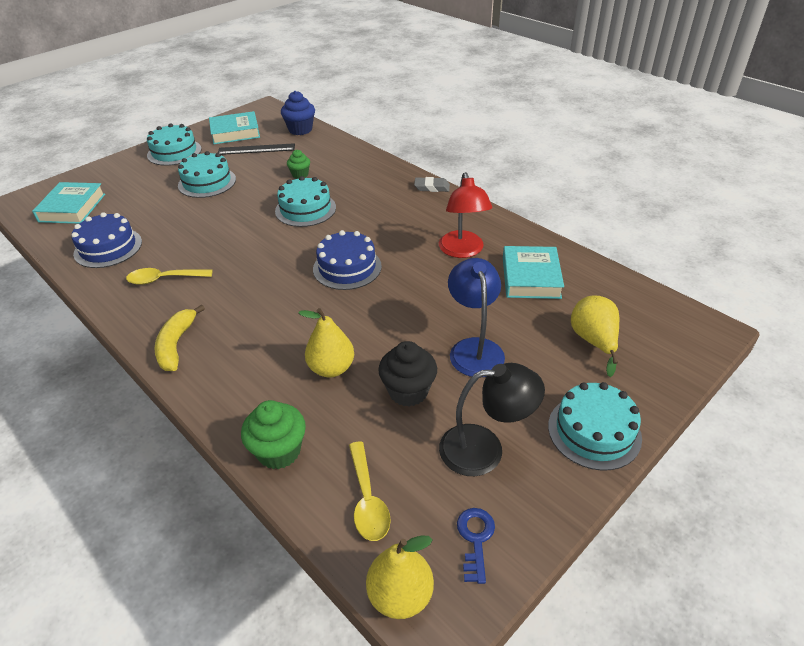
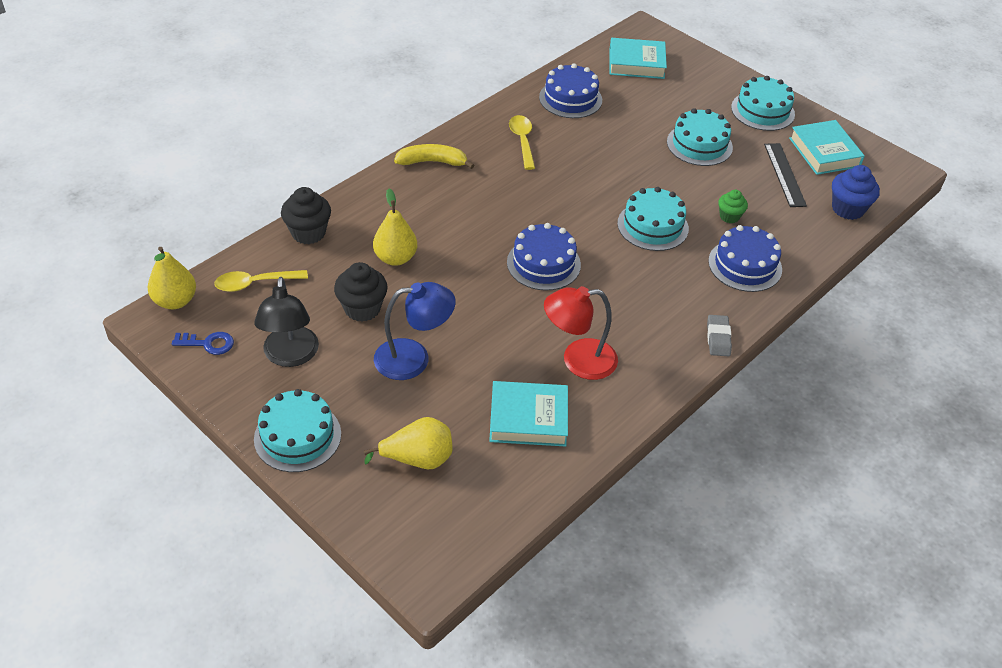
camera: 85 degrees right, 5 degrees up
(279, 451) = (308, 233): green cupcake -> black cupcake
(355, 172) = (745, 265): none -> blue cake

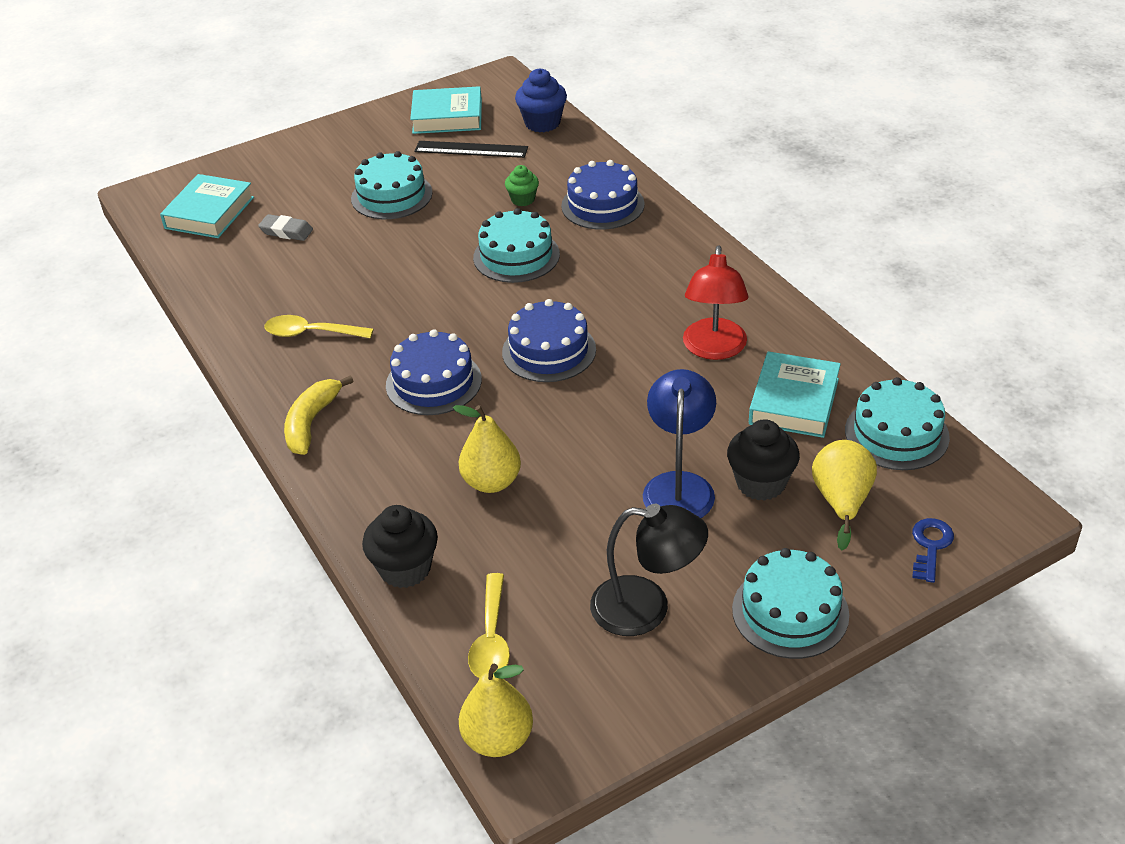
camera: 70 degrees left, 5 degrees down
(208, 343) = (599, 701): blue key -> blue key (930, 546)
(362, 308) = (577, 525): black cupcake -> black cupcake (761, 483)
(570, 98) = (248, 278): blue cake -> blue cake (433, 382)
(718, 338) = (705, 244): grey eraser -> grey eraser (286, 231)
(762, 111) = (356, 140): turquoise cake -> turquoise cake (896, 434)

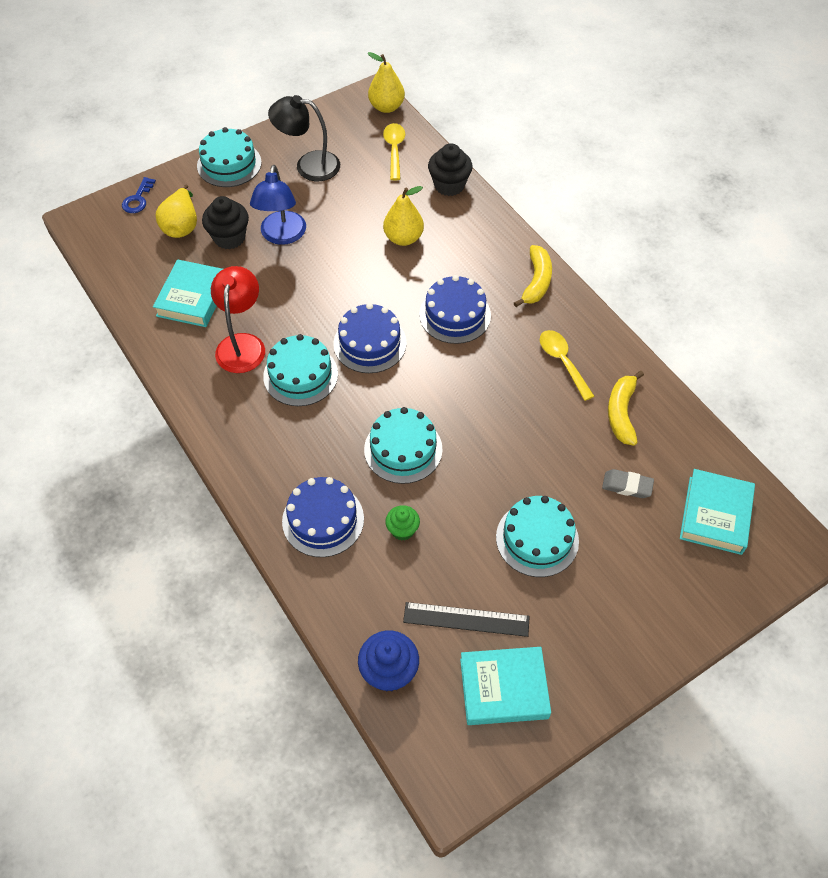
camera: 175 degrees right, 15 degrees up
(263, 287) = (621, 413): none -> yellow banana
(311, 333) = (562, 362): yellow spoon -> yellow spoon turned 120 degrees counterclockwise
(896, 434) = (130, 272): turquoise cake -> turquoise cake (300, 375)

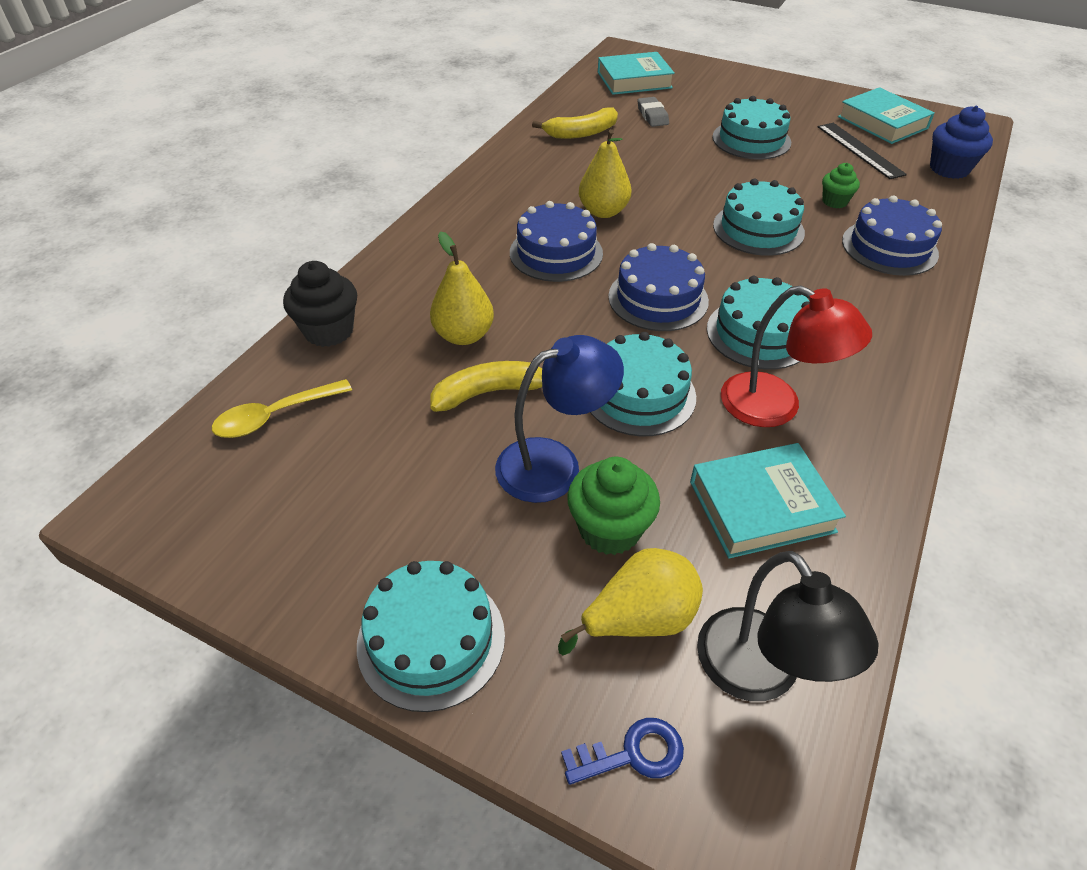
camera: 120 degrees left, 10 degrees down
(229, 238) = (609, 529): black cupcake -> green cupcake
(242, 344) = (775, 407): red lamp -> red lamp turned 120 degrees counterclockwise
(299, 291) = (639, 394): none -> turquoise cake
(308, 165) = (369, 509): black lamp -> black lamp (760, 674)
(386, 107) = (156, 472): yellow pear -> yellow pear (603, 211)
(536, 282) = (457, 215): yellow banana -> yellow banana (490, 392)
(562, 362) = (554, 173): yellow spoon -> none

